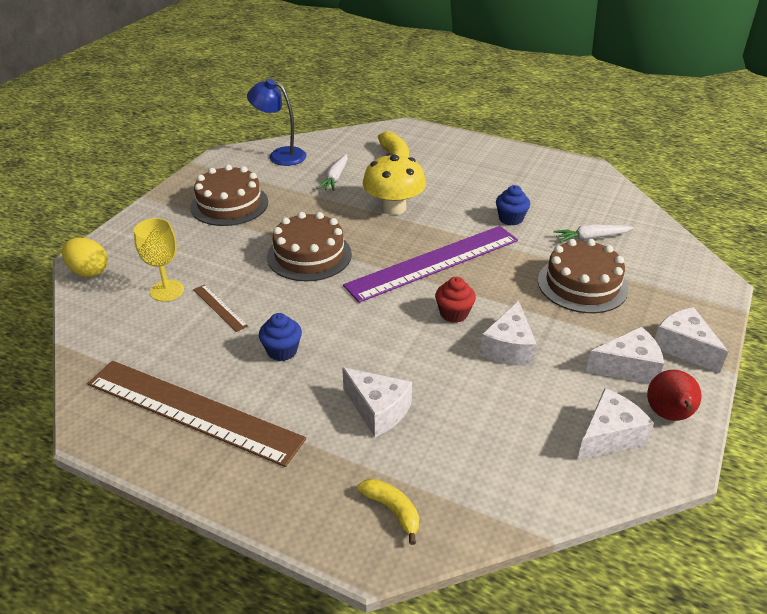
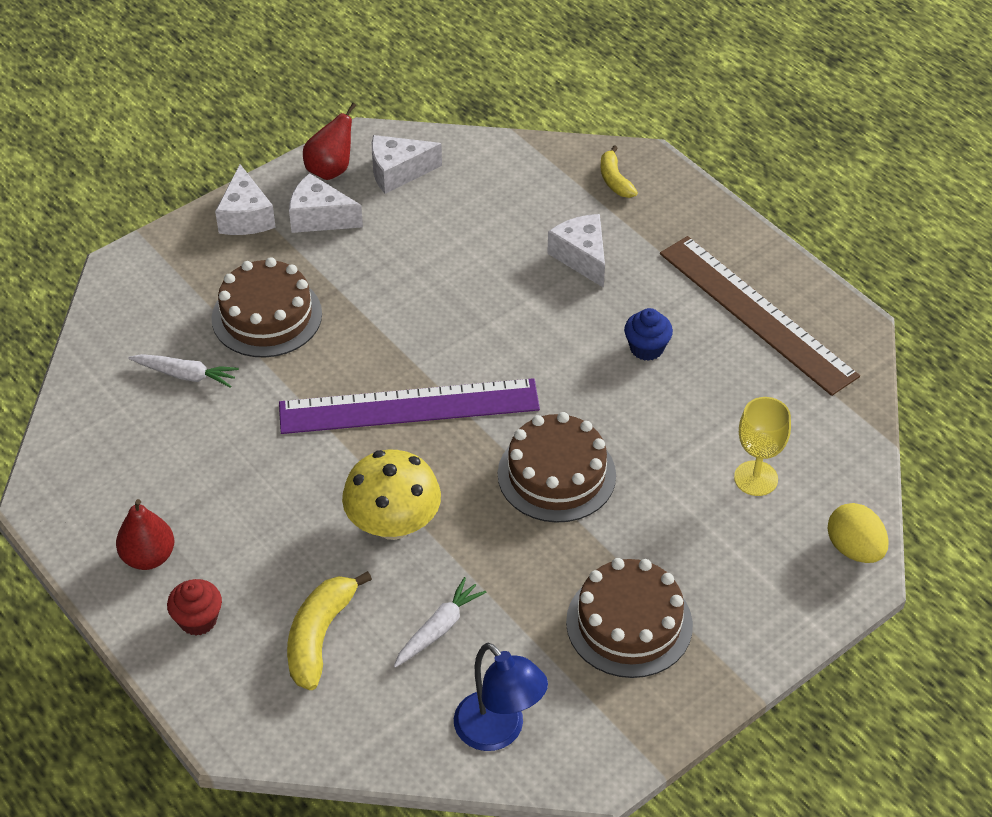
camera: 155 degrees left, 10 degrees up
(219, 307) = (697, 429): brown ruler -> none
(454, 313) = (438, 330): red cupcake -> red cupcake (198, 620)
(509, 348) = (413, 273): white cheese -> none
(510, 164) = (148, 557): none -> red pear
(510, 219) = (253, 443): blue cupcake -> none

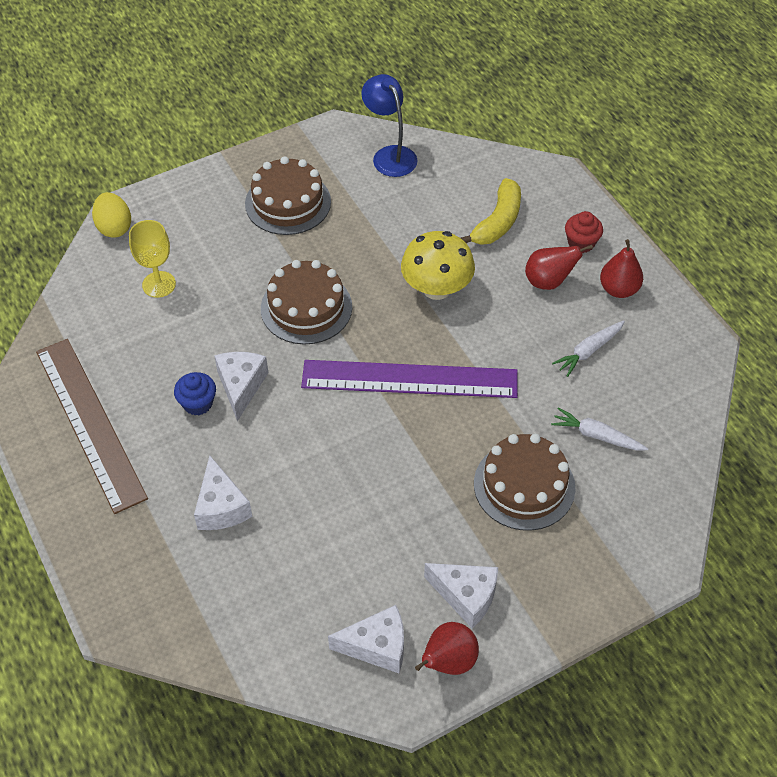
camera: 170 degrees left, 5 degrees up
(243, 555) = (548, 281): none -> red pear
(246, 217) = (541, 609): white cheese -> white cheese (241, 386)
(439, 628) = (416, 216): white carrot -> white carrot (588, 351)
(614, 180) = (156, 598): yellow banana -> none

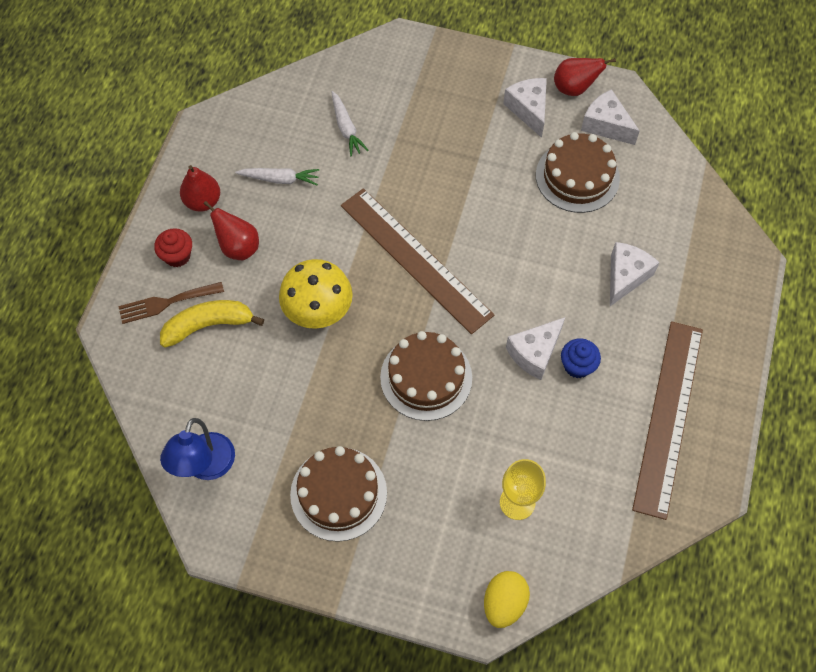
camera: 135 degrees left, 10 degrees up
(409, 379) = (415, 259): purple ruler -> brown ruler
(524, 485) = (425, 137): brown cake -> brown cake (577, 177)
(544, 212) = (166, 303): none -> brown fork

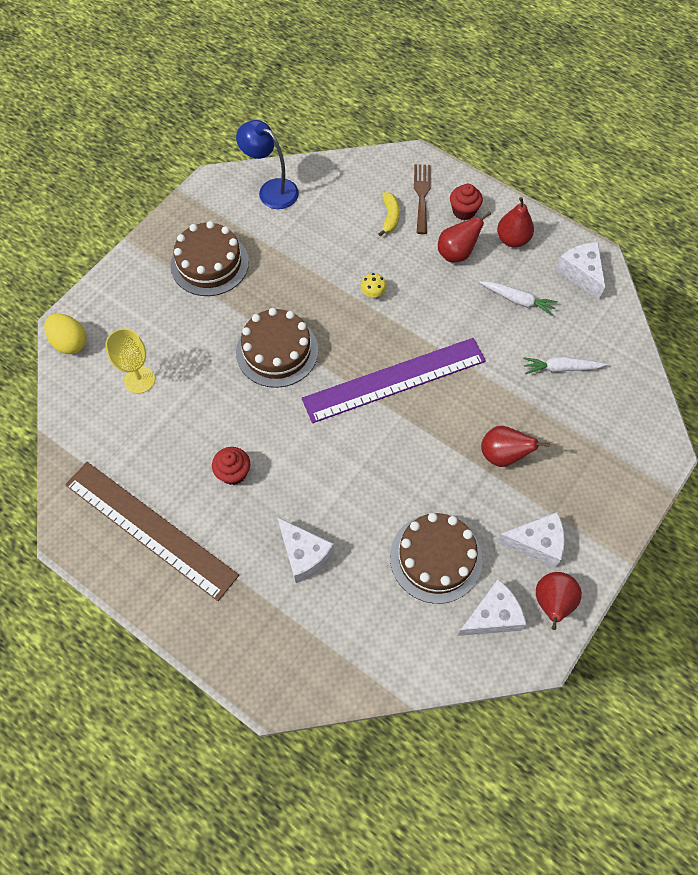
camera: 110 degrees right, 0 degrees up
(208, 325) = (390, 217): yellow banana -> yellow banana, size x0.62
(280, 179) = (518, 300): white carrot -> white carrot turned 90 degrees counterclockwise
(318, 310) = (373, 293): yellow mushroom -> yellow mushroom, size x0.41
(415, 259) = (394, 380): brown ruler -> purple ruler
(457, 152) = (503, 455): none -> red pear
(534, 353) = (261, 442): white cheese -> white cheese (581, 274)
(577, 365) = (233, 473): blue cupcake -> red cupcake

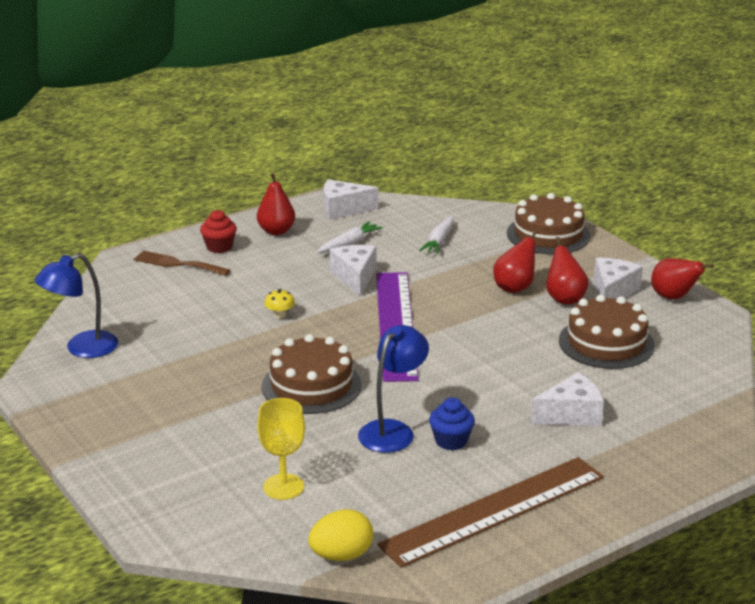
camera: 70 degrees left, 35 degrees down
(70, 343) = (187, 534): yellow egg -> yellow egg (341, 555)
(209, 263) = (152, 408): brown cake -> brown cake (548, 234)
(233, 473) = (451, 441): red cupcake -> blue cupcake
(234, 427) = (392, 430): none -> blue lamp
(390, 217) = (190, 286): yellow banana -> none
(456, 253) = (268, 261): red pear -> red pear (564, 299)
(492, 616) = (676, 328): white cheese -> white cheese (355, 277)

